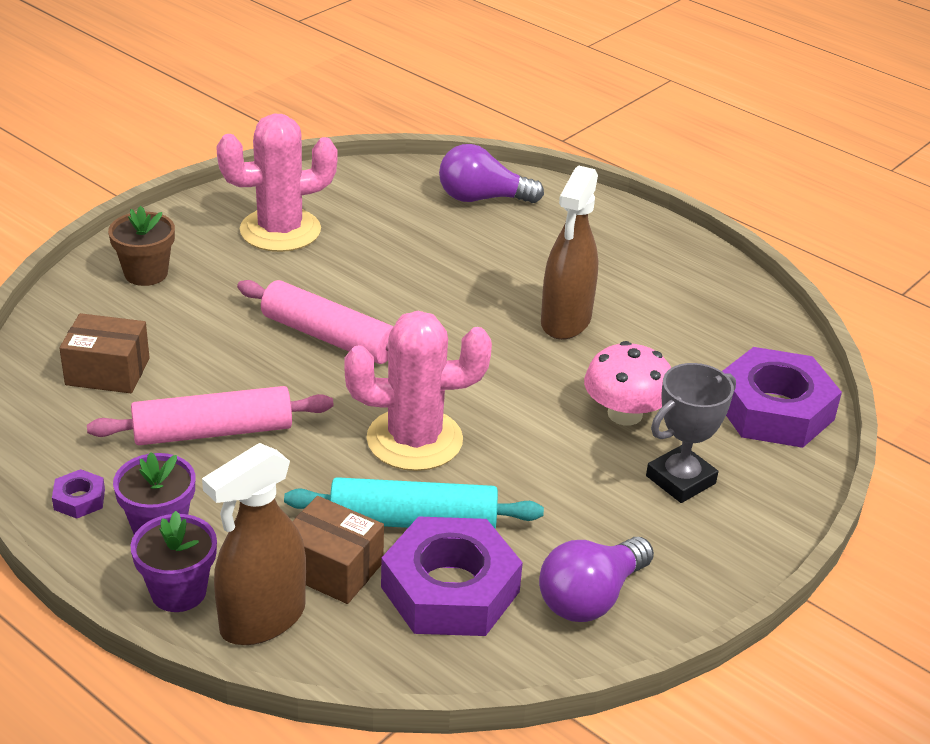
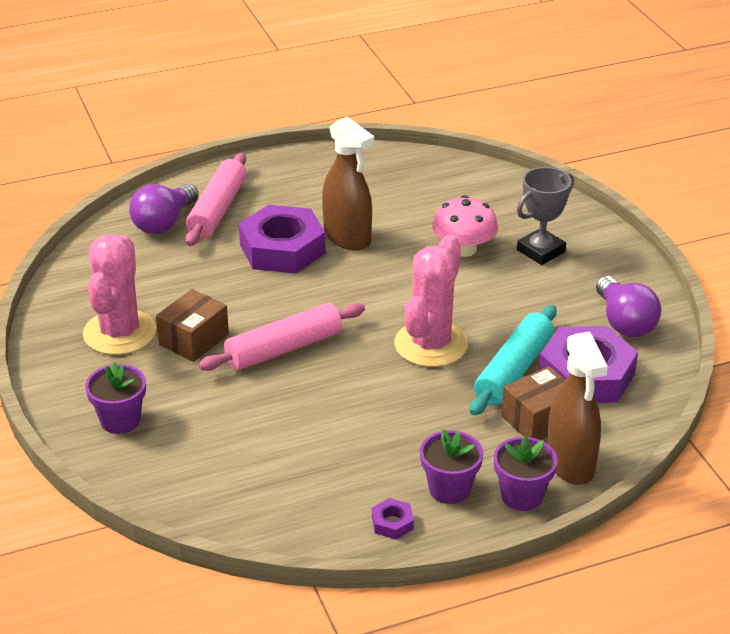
camera: 60 degrees left, 0 degrees up
(107, 371) = (242, 473): brown box -> brown box (194, 339)
(146, 273) = (120, 420): brown flower pot -> purple flower pot
(213, 431) = (357, 436): pink rolling pin -> pink rolling pin (217, 209)
(680, 480) = (541, 251): grey trophy -> grey trophy turned 60 degrees clockwise
(774, 409) = (498, 192): purple nut -> purple nut (282, 249)

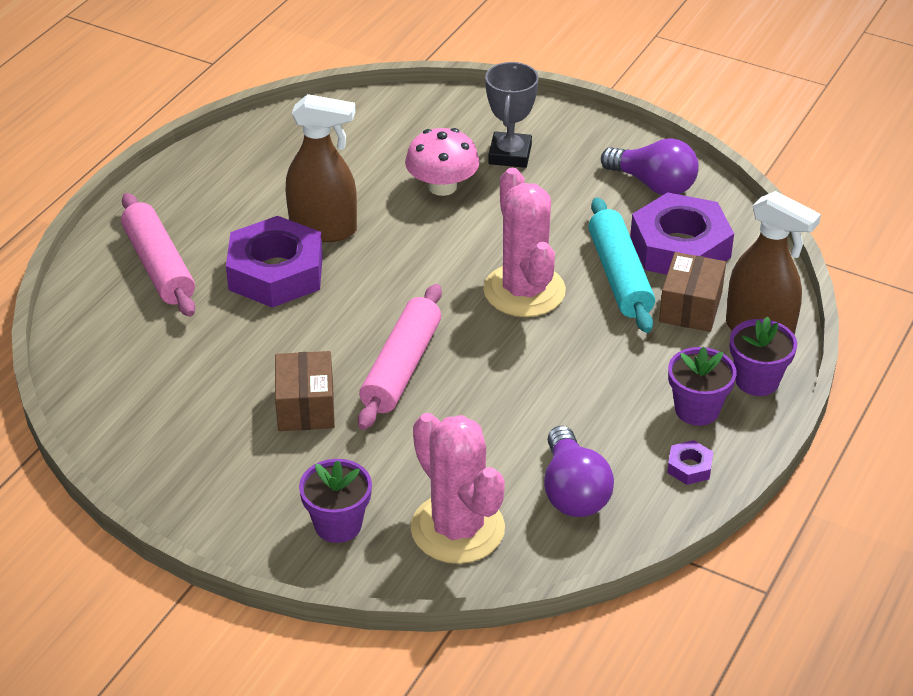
camera: 40 degrees left, 5 degrees up
(120, 333) = (223, 442): pink cactus -> pink cactus (457, 529)
(164, 222) = (121, 307): purple light bulb -> purple light bulb (573, 491)

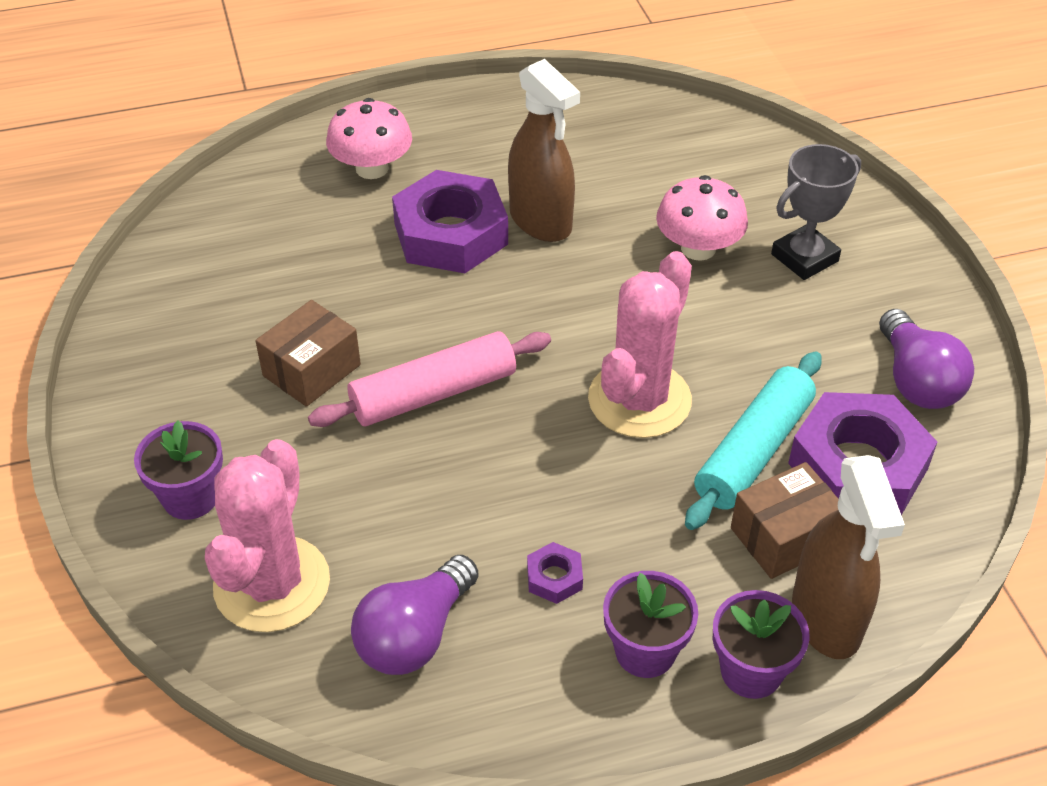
camera: 45 degrees right, 5 degrees up
(159, 266) = (372, 168): pink rolling pin -> pink mushroom
(689, 467) = (555, 706): purple nut -> purple nut (554, 577)

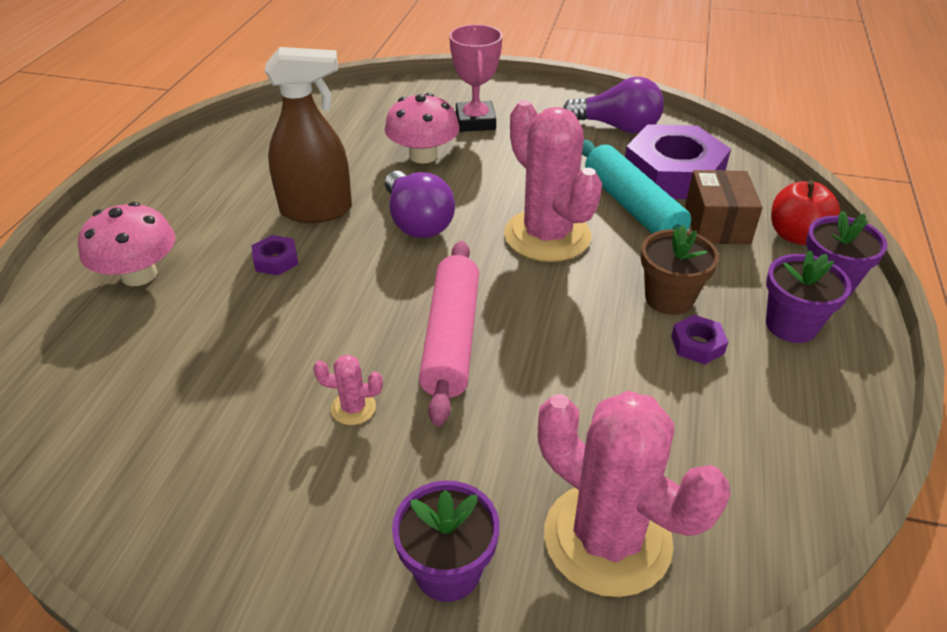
camera: 60 degrees left, 5 degrees down
(311, 370) = (353, 408): brown box -> pink cactus
(415, 635) = (719, 452): purple light bulb -> purple light bulb (417, 222)
(450, 234) = (276, 260): purple nut -> purple nut, size x0.41
(611, 533) = (669, 298): none -> brown flower pot
(804, 258) = (475, 122): grey trophy -> pink trophy
(826, 619) = (796, 235): brown spray bottle -> red apple

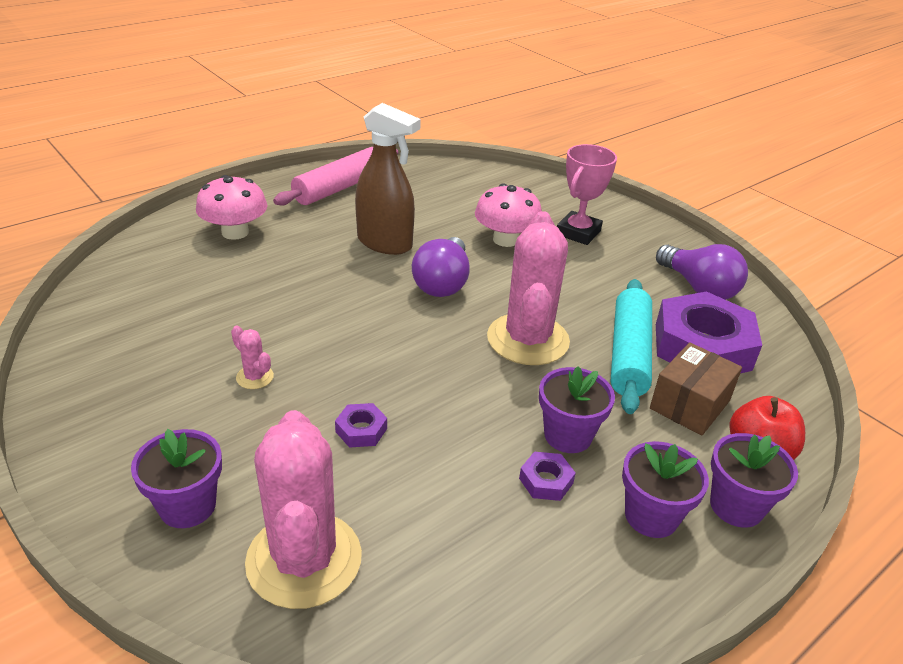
camera: 35 degrees right, 5 degrees down
(276, 260) = (321, 262): purple nut -> purple nut (361, 430)
(451, 338) = (368, 371): pink rolling pin -> pink rolling pin (340, 188)
(669, 298) = (568, 435): brown flower pot -> purple flower pot

